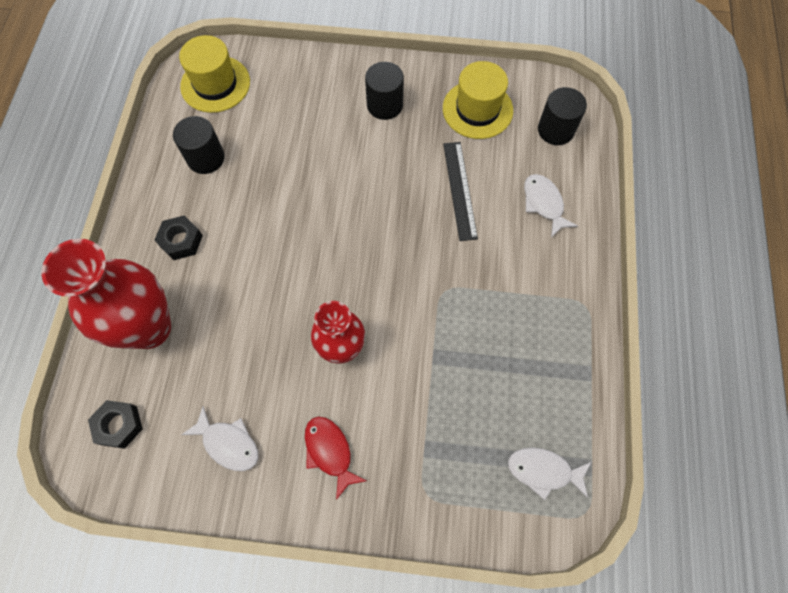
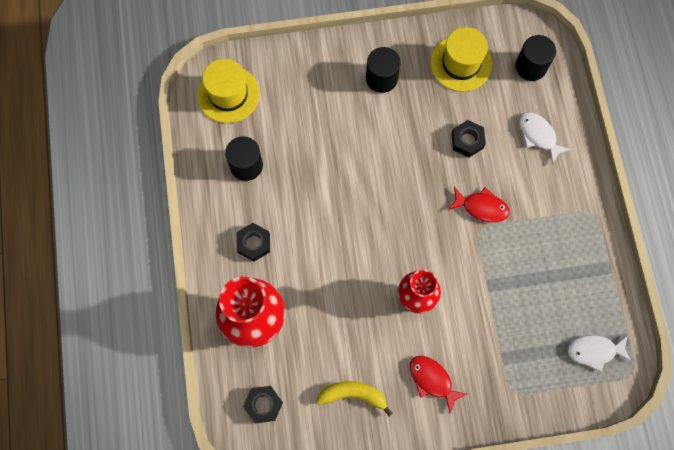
camera: 15 degrees left, 5 degrees up
(228, 443) = (353, 395): white fish -> yellow banana
(453, 265) = (481, 207): none -> red fish
(459, 190) = (467, 141): black ruler -> black nut

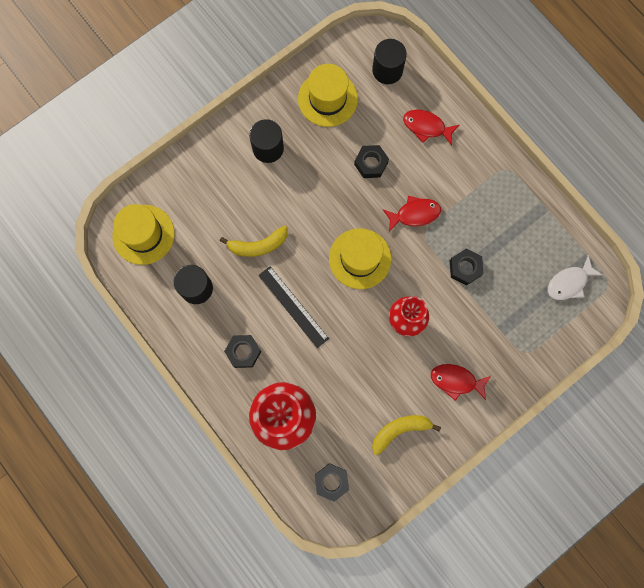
camera: 30 degrees left, 5 degrees up
(322, 158) = (258, 245): none -> yellow banana
(322, 228) = (293, 306): none -> black ruler
(407, 219) = (360, 258): none -> yellow hat
(501, 282) = (465, 268): none -> black nut
(538, 135) = (426, 127): white fish -> red fish

